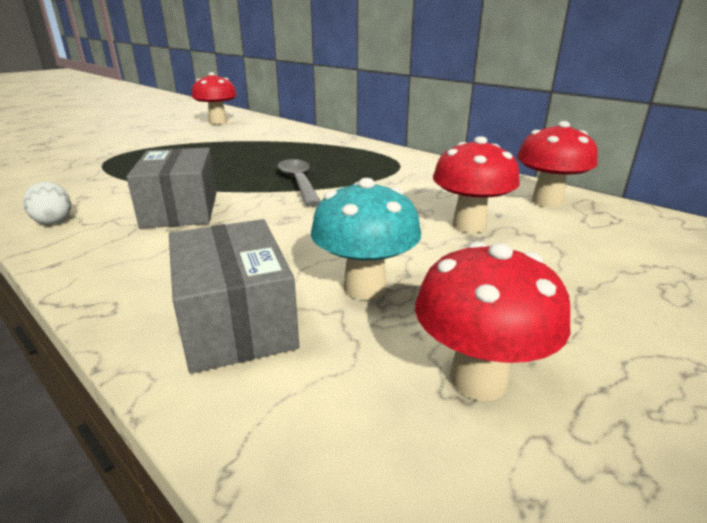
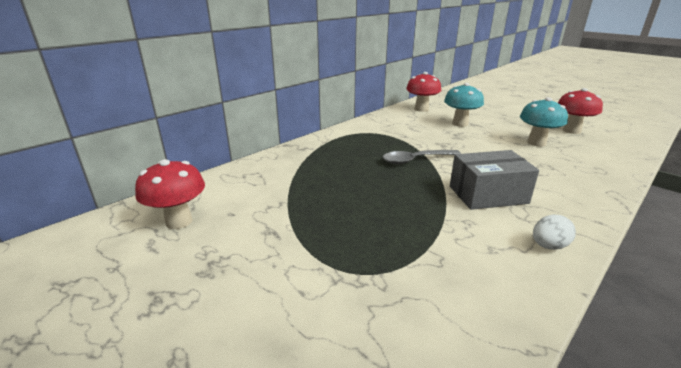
camera: 90 degrees left, 0 degrees up
(235, 320) = (586, 163): grey box -> none
(469, 225) = (460, 124): red mushroom -> turquoise mushroom

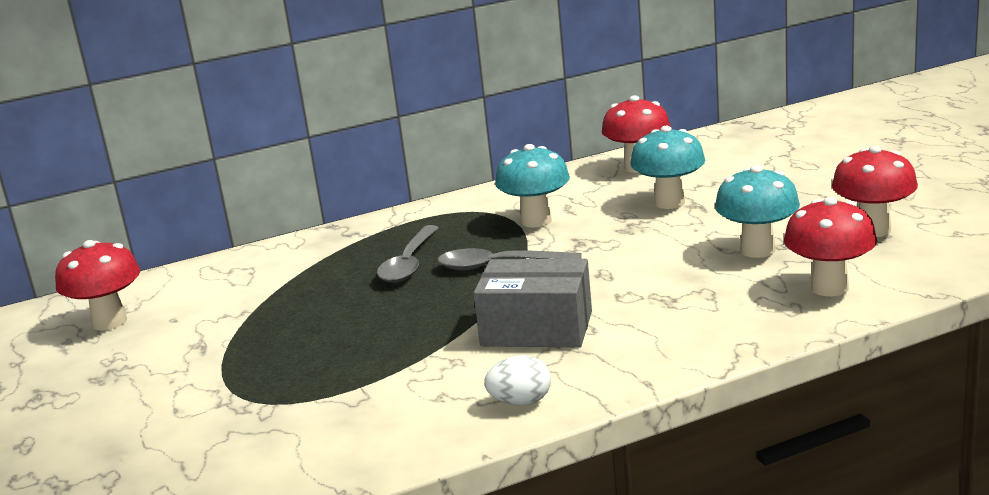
camera: 25 degrees right, 5 degrees down
(360, 162) = (409, 263): none -> grey spoon
(404, 135) = (536, 221): none -> turquoise mushroom
(599, 158) = (829, 288): none -> red mushroom

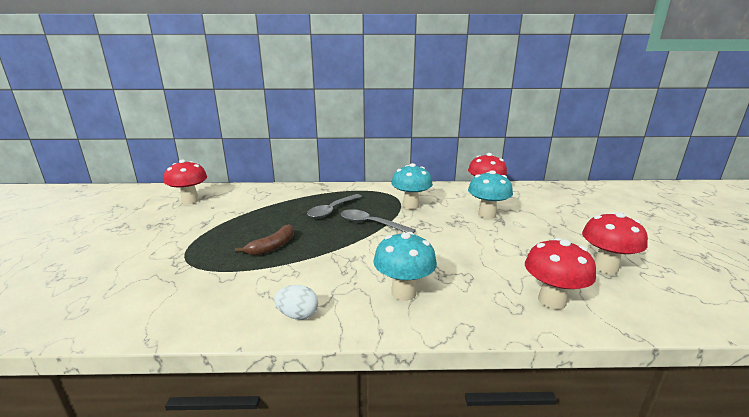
camera: 20 degrees right, 0 degrees up
(375, 341) = (272, 246): none -> brown banana
(537, 328) = (354, 267): grey box -> none
(757, 250) = (519, 258): turquoise mushroom -> turquoise mushroom (403, 292)

